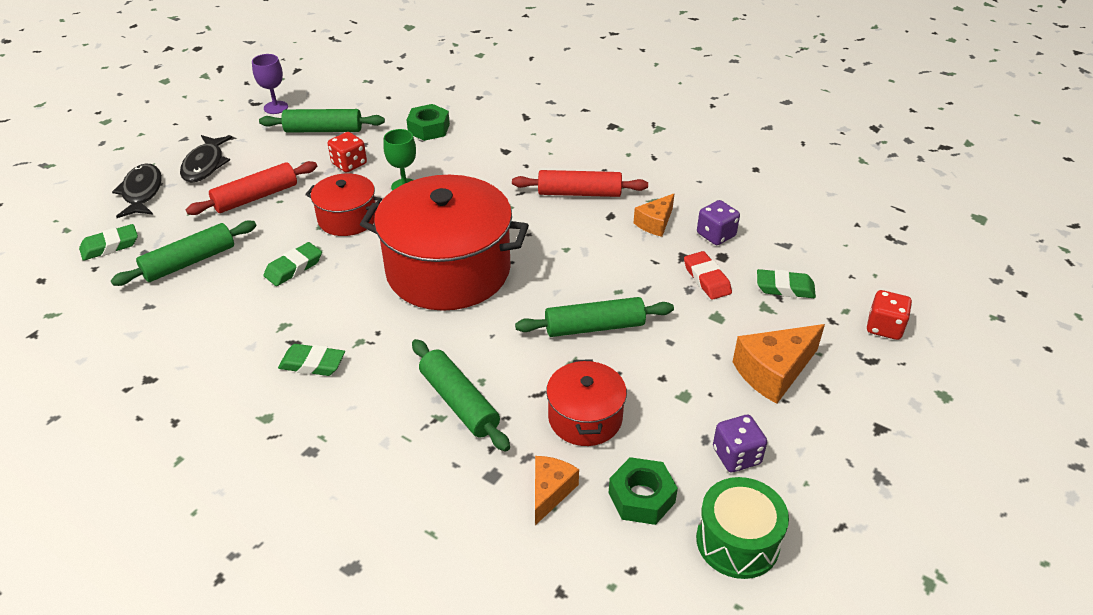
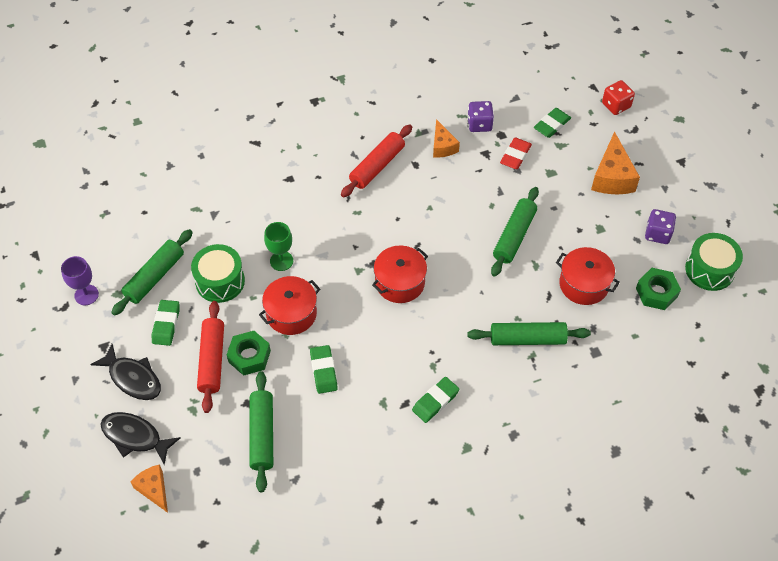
camera: 55 degrees left, 15 degrees up
(110, 246) = (195, 482): green eraser -> green eraser (166, 324)
(349, 164) = (220, 281): red dice -> green drum
(428, 129) = (217, 209): green nut -> green nut (249, 356)
(448, 270) = (400, 282): red pot -> red pot, size x0.51
(550, 492) = (625, 331): orange cheese -> orange cheese (154, 489)
(706, 279) = (515, 156): red eraser -> red eraser turned 75 degrees counterclockwise

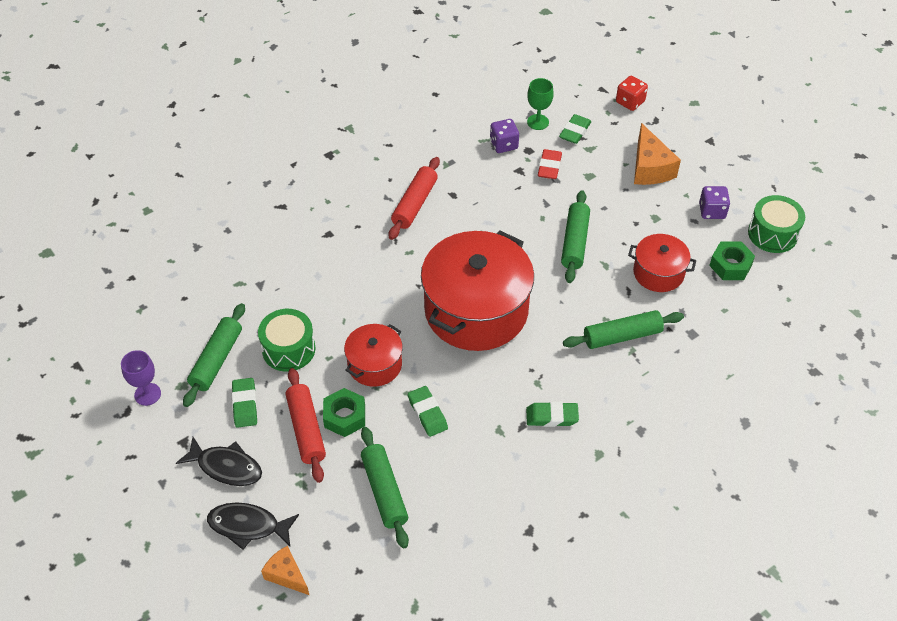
camera: 15 degrees left, 5 degrees down
(281, 261) = (347, 315): green goblet -> green goblet (538, 122)
(400, 282) = (476, 310): red pot -> red pot, size x1.98
(435, 401) = (552, 417): green eraser -> green eraser turned 60 degrees clockwise
(442, 146) = (474, 172): orange cheese -> none

